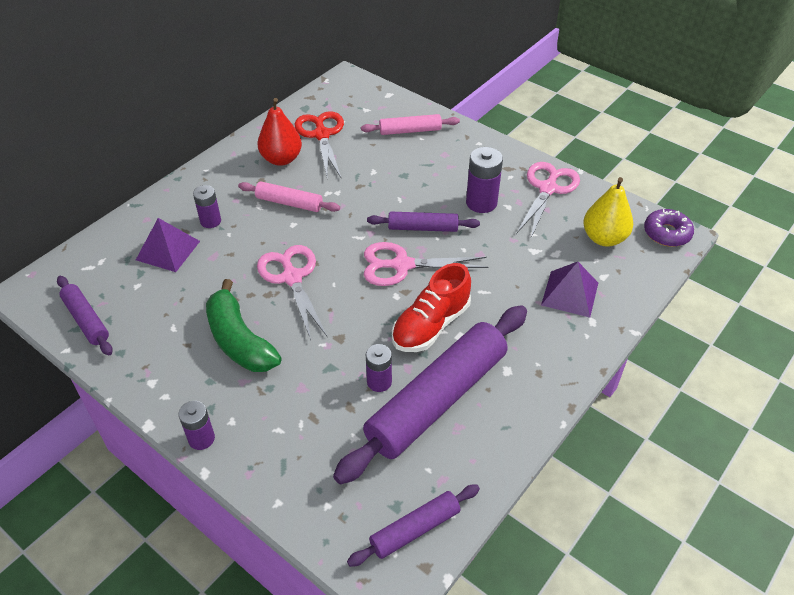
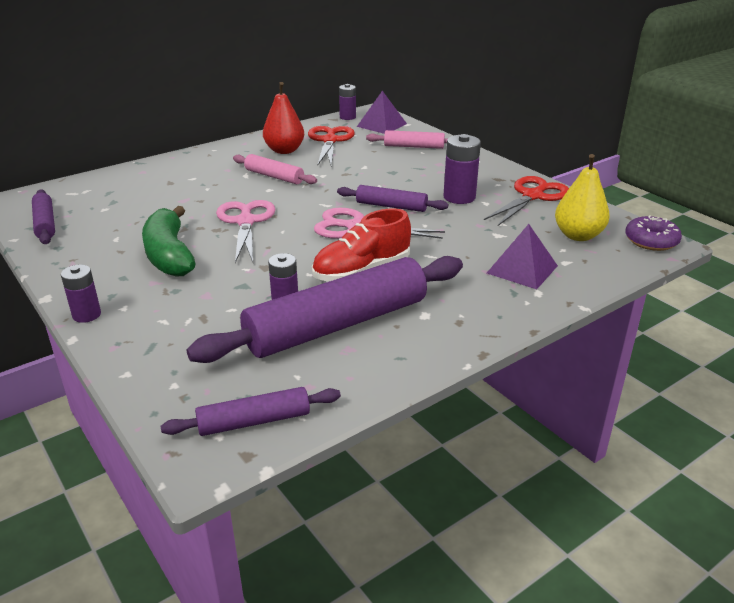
camera: 15 degrees right, 15 degrees down
(168, 250) = (147, 191): purple pyramid -> purple pyramid (382, 125)
(210, 221) = (196, 179): purple battery -> purple battery (347, 117)
(548, 189) = (533, 196): pink scissors -> red scissors

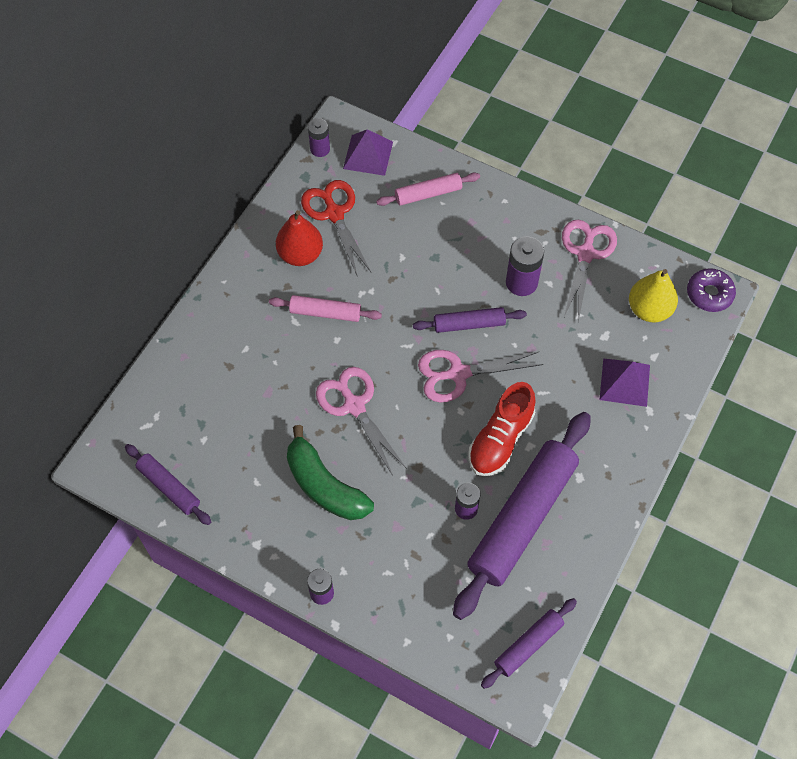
camera: 25 degrees left, 30 degrees up
(533, 196) = (585, 254): red scissors -> pink scissors

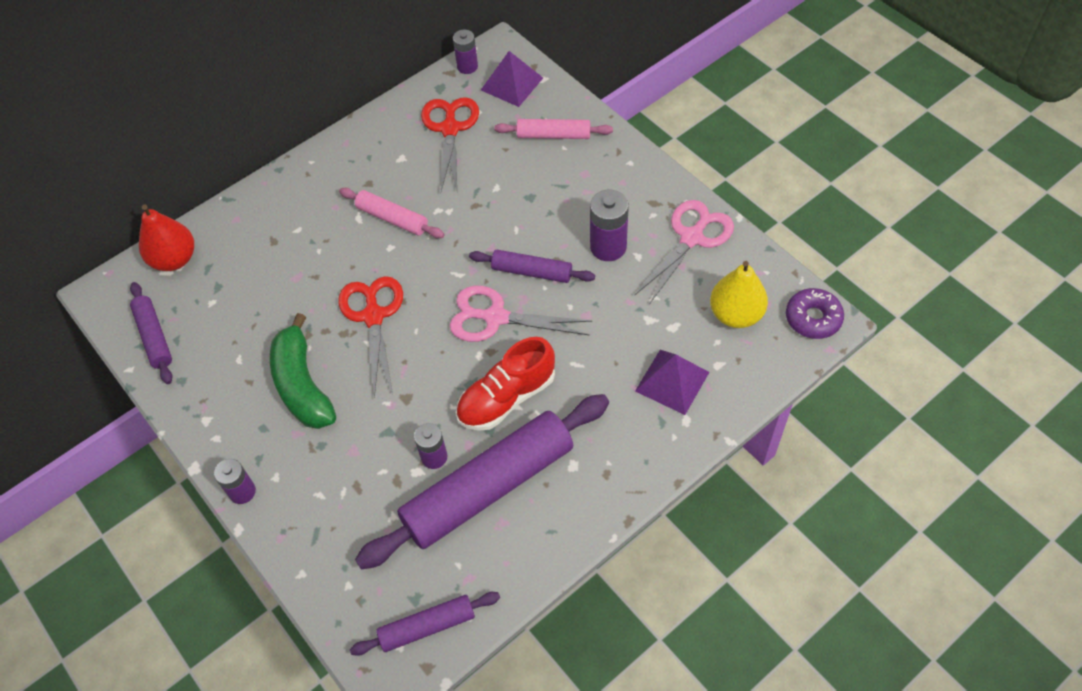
camera: 25 degrees right, 5 degrees down
(300, 254) = (397, 157): red pear -> red pear (174, 259)
(354, 406) = (373, 316): pink scissors -> red scissors

